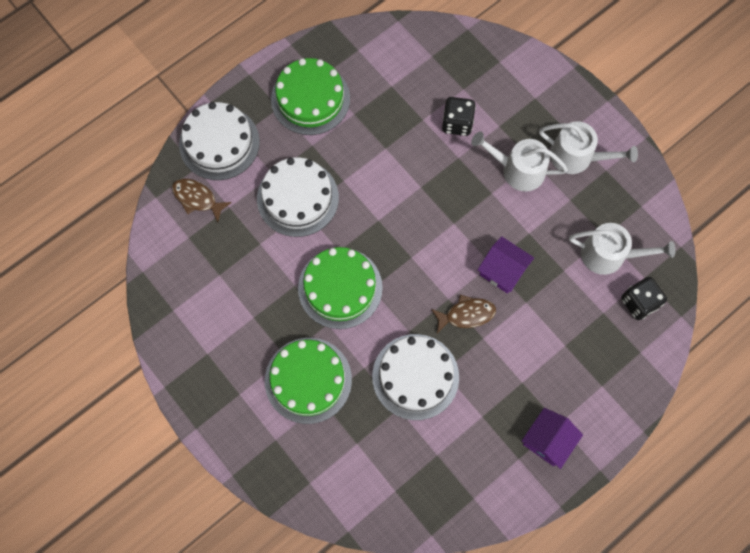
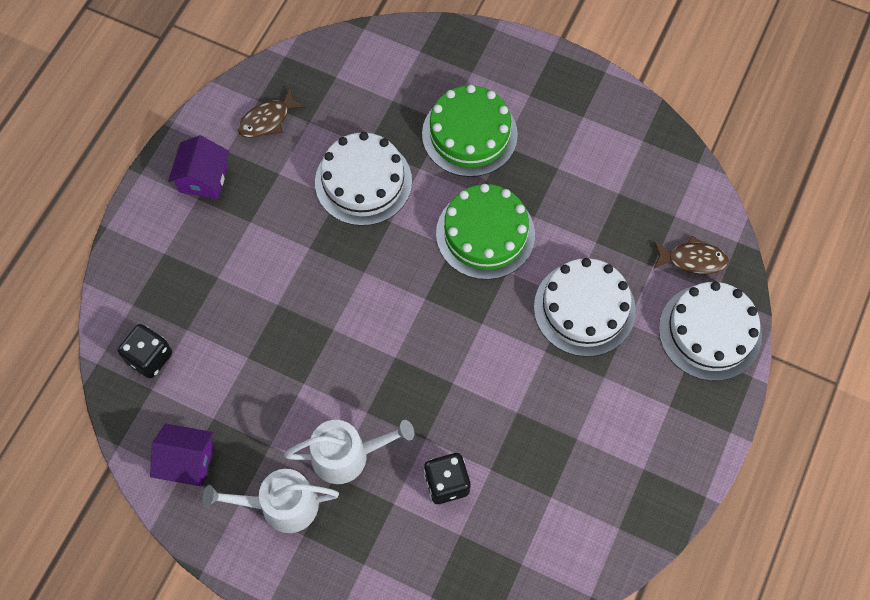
camera: 155 degrees right, 5 degrees down
(310, 99) = (639, 434): green cake -> none
(466, 314) = (337, 264): brown fish -> brown fish (267, 120)
(502, 270) = (317, 327): purple house -> purple house (187, 461)
(609, 255) = (201, 398): white watering can -> none

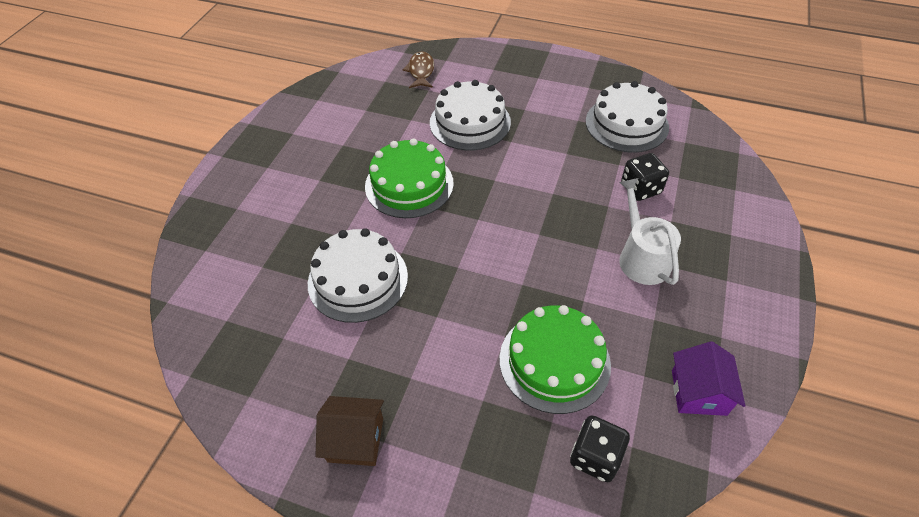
camera: 95 degrees left, 15 degrees down
(203, 178) = (355, 440): purple house -> brown house
(267, 120) = (277, 381): brown fish -> none
(281, 505) = (707, 301): white watering can -> none
(469, 134) = (306, 204): green cake -> green cake (554, 361)
(710, 332) = (477, 62): white cake -> white cake (626, 124)

